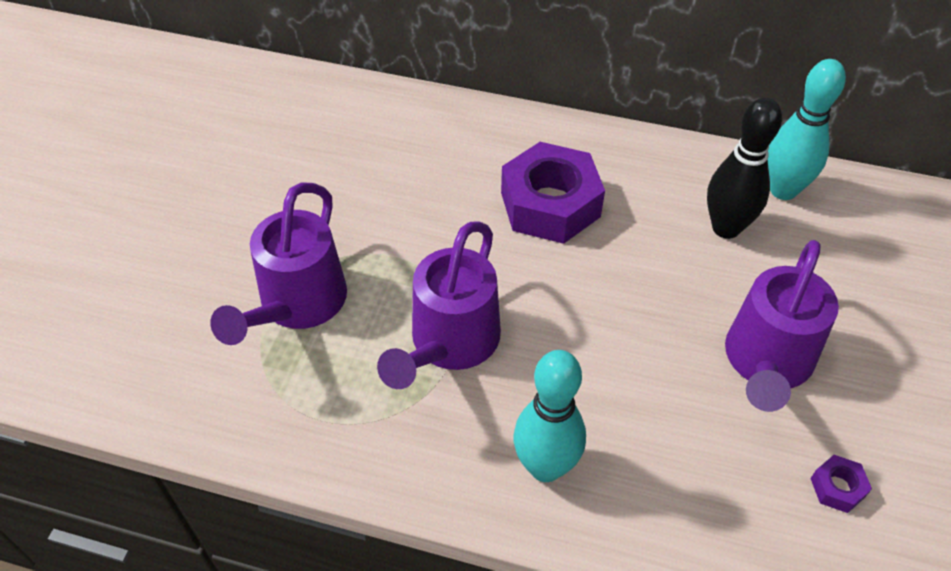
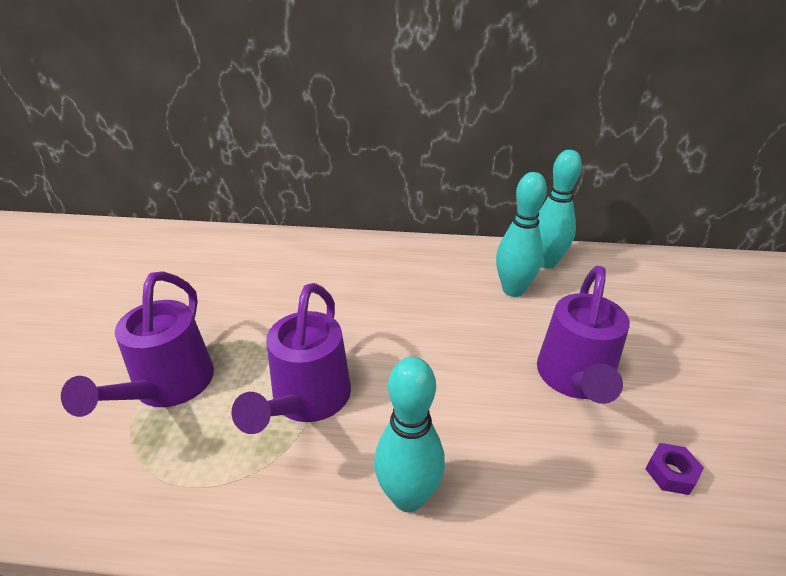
camera: 10 degrees left, 15 degrees down
(550, 204) = (378, 289): purple nut -> none
(726, 228) = (513, 290): black bowling pin -> turquoise bowling pin

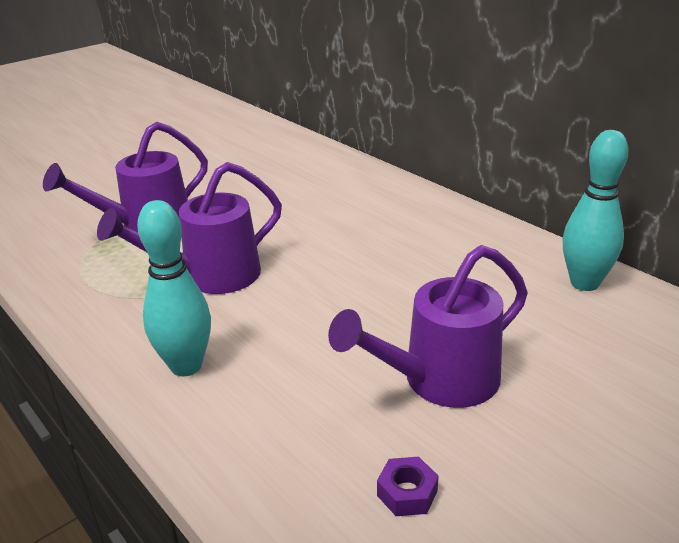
camera: 45 degrees right, 5 degrees down
(513, 290) = (502, 288): turquoise bowling pin -> none

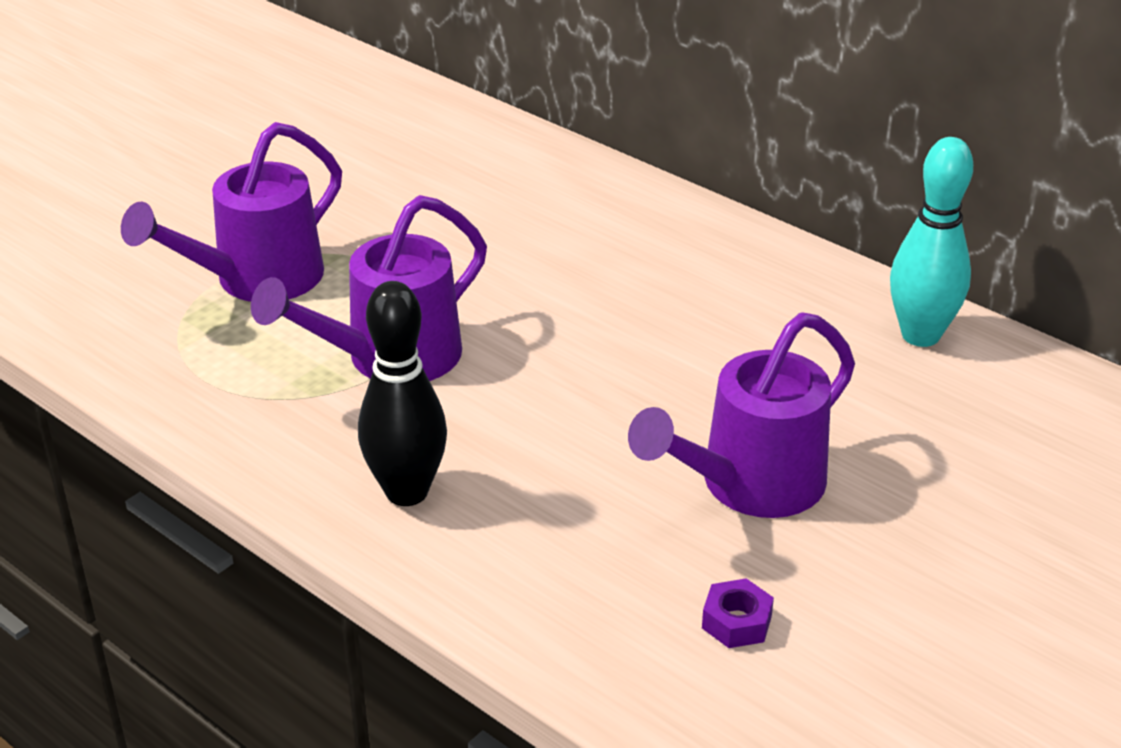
camera: 10 degrees left, 5 degrees up
(186, 366) = (407, 492): turquoise bowling pin -> black bowling pin

